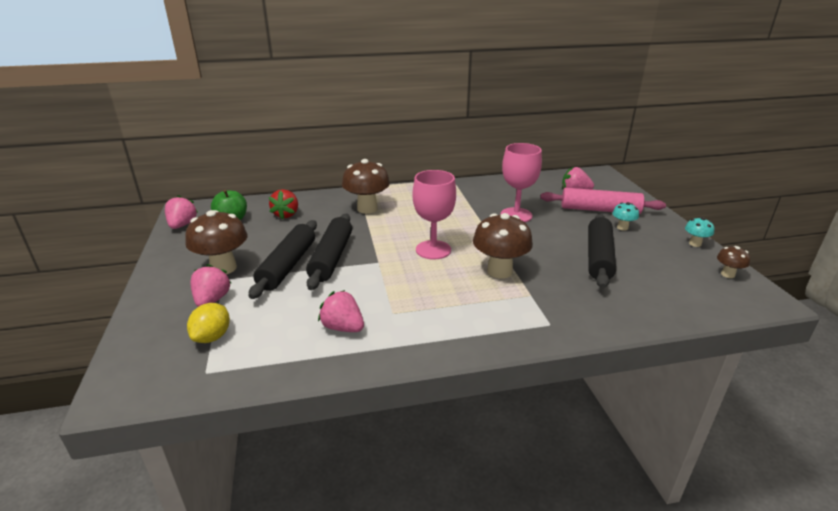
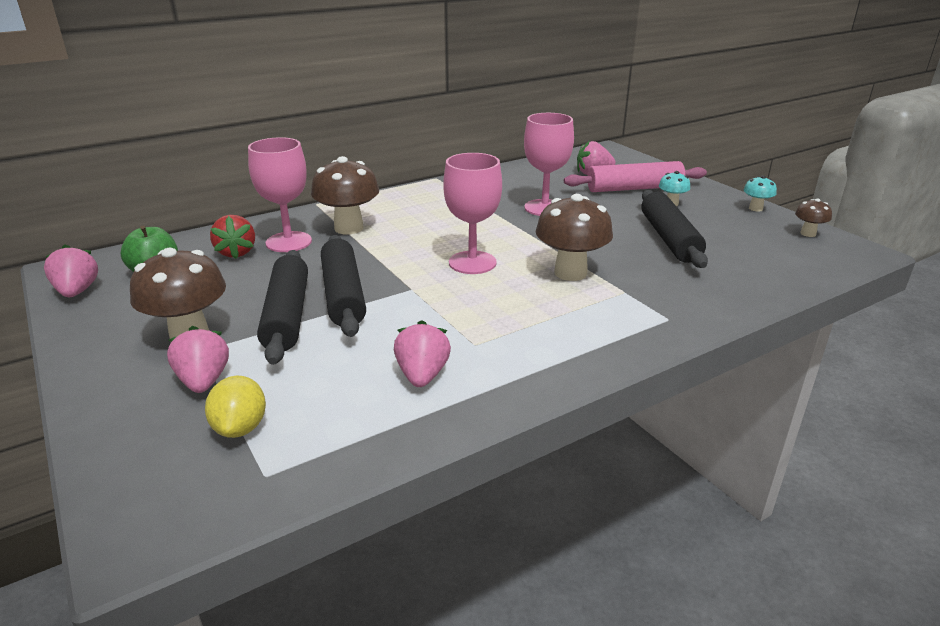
camera: 20 degrees left, 0 degrees up
(322, 212) = (288, 242): none -> pink goblet
(343, 327) = (422, 375): pink strawberry -> pink strawberry turned 75 degrees clockwise

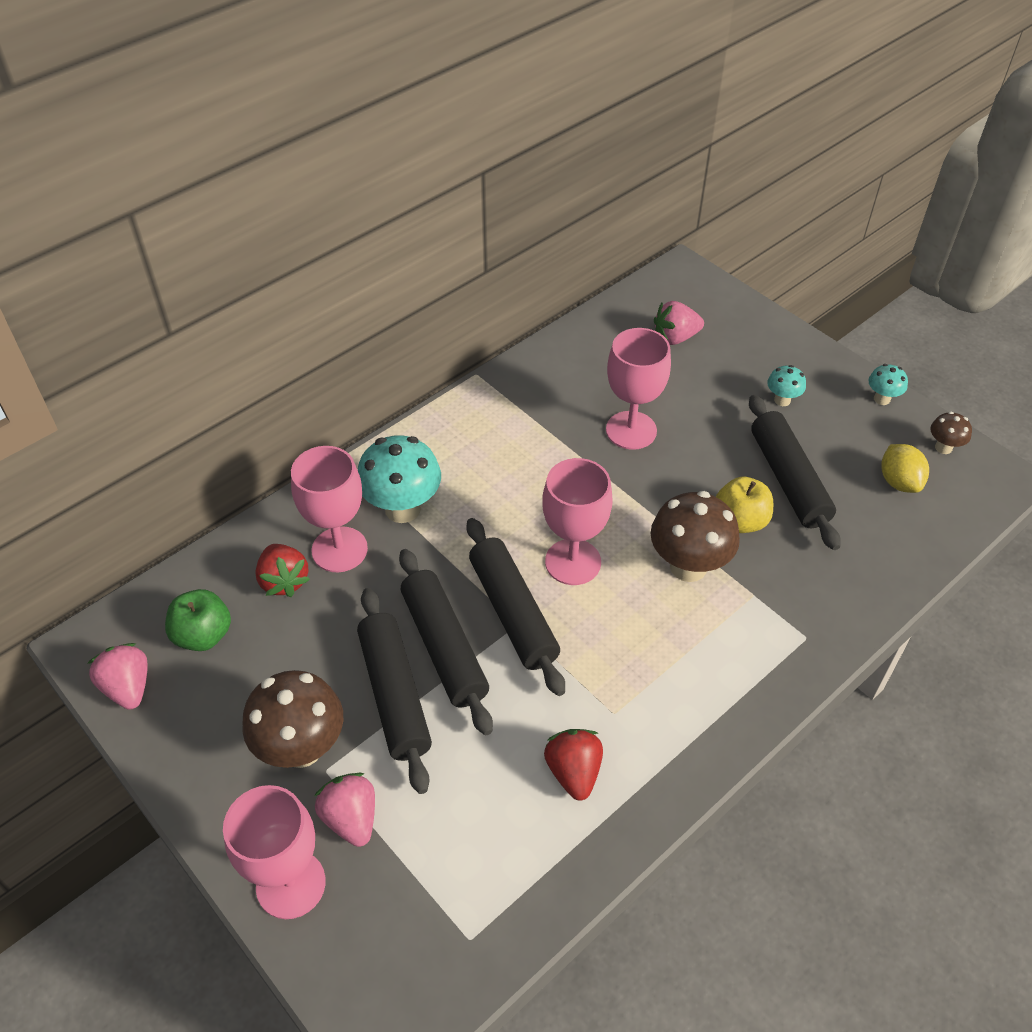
camera: 10 degrees left, 20 degrees up
(121, 416) = (291, 884): none -> pink goblet
(240, 428) = (419, 880): yellow lemon -> yellow lemon (899, 482)
(349, 228) = (402, 509): brown mushroom -> turquoise mushroom
(410, 283) = (512, 613): none -> black rolling pin
(422, 375) = (573, 772): pink strawberry -> red strawberry
(622, 254) = (740, 521): none -> yellow apple
(634, 188) = (732, 370): pink rolling pin -> none

